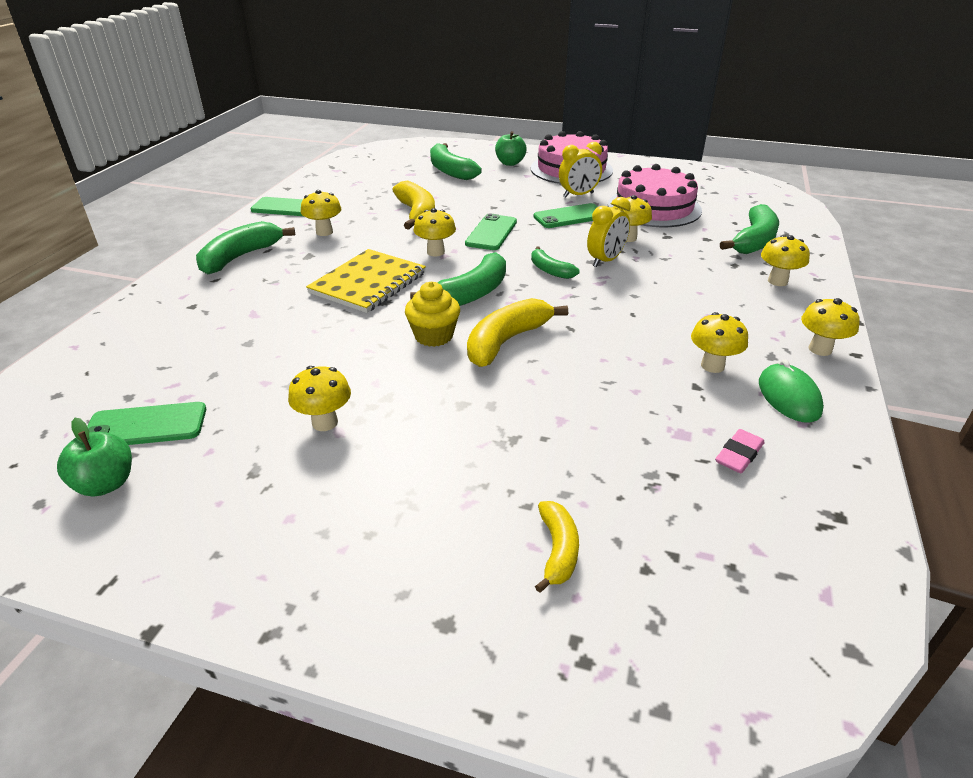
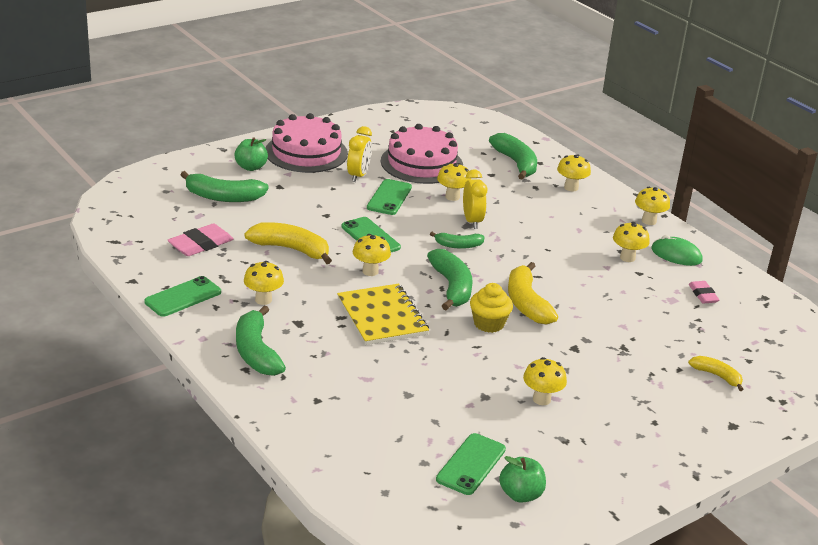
camera: 55 degrees left, 5 degrees down
(371, 187) = (201, 244): none -> pink eraser

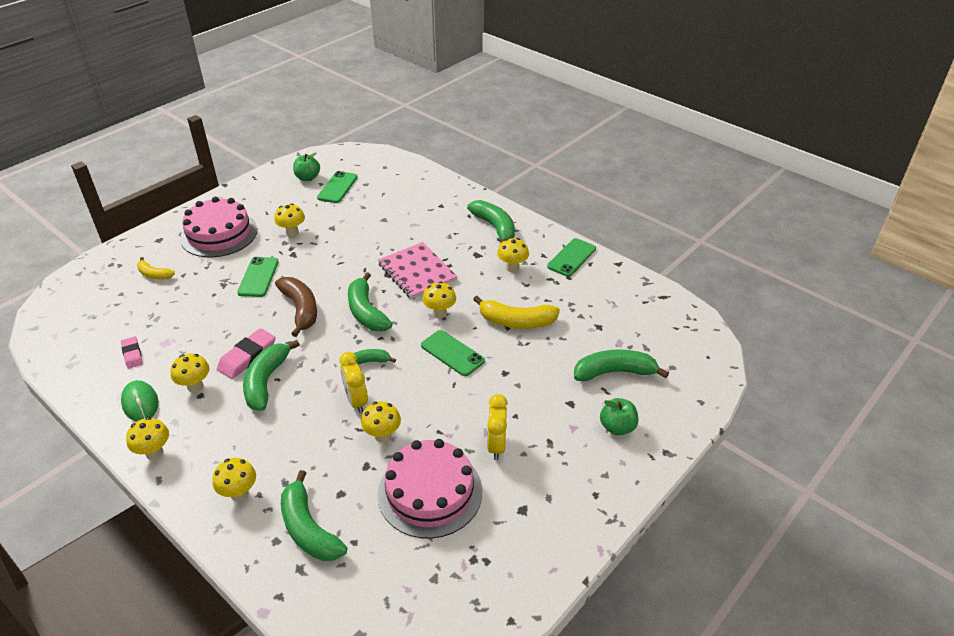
camera: 170 degrees right, 10 degrees up
(201, 244) = (594, 309): pink eraser -> pink eraser (247, 357)
(306, 152) = (573, 474): pink cake -> pink cake (219, 234)
(382, 317) = (417, 272): yellow notebook -> pink notebook
(389, 197) = (451, 416): green phone -> green phone (258, 277)
(488, 324) = (332, 283): yellow cupcake -> none
(526, 303) = (300, 309): yellow banana -> brown banana
(558, 249) = (266, 381): none -> green banana
(676, 255) = (140, 403): green mouse -> green mouse turned 45 degrees clockwise

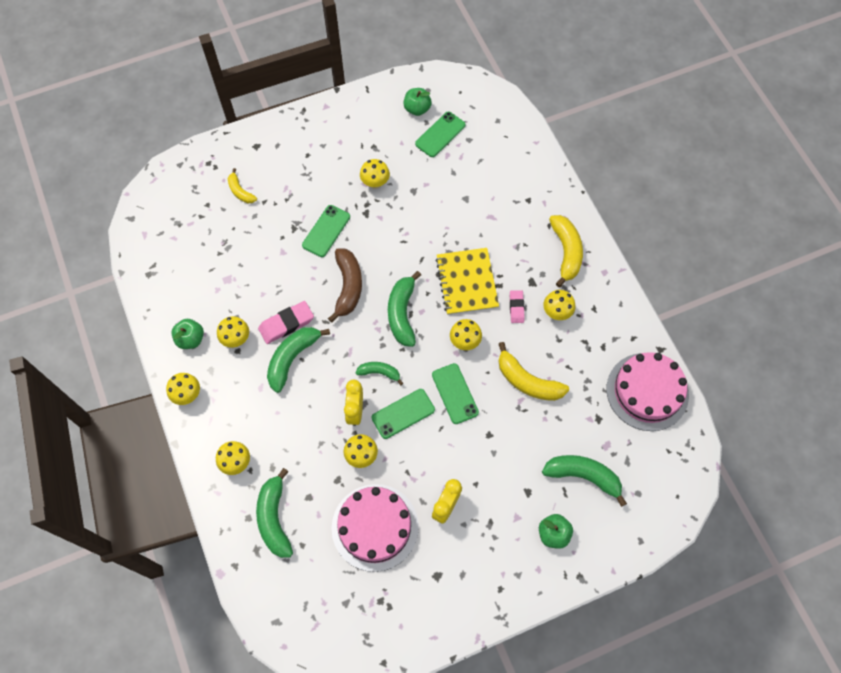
camera: 25 degrees right, 25 degrees up
(132, 354) = (198, 282): pink eraser -> pink eraser (516, 307)
(140, 403) = (191, 339): green mouse -> green apple
(219, 234) = (310, 159): pink cake -> pink cake (647, 391)
(417, 272) = (467, 282): pink notebook -> yellow notebook
(495, 227) = (566, 252): green banana -> yellow banana
(571, 257) = (619, 323): green phone -> green phone (403, 414)

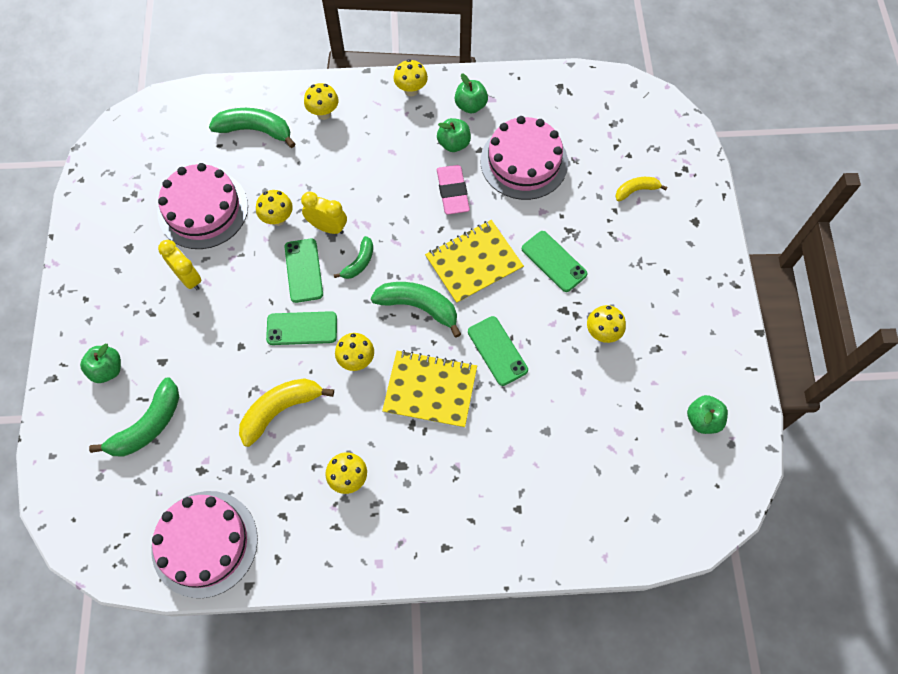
camera: 110 degrees right, 0 degrees up
(236, 339) = (454, 144): yellow mushroom -> green apple
(238, 279) = (524, 162): none -> pink cake
(292, 358) = (411, 187): green banana -> none
(348, 287) = (474, 263): brown banana -> yellow notebook
(440, 134) = (653, 434): green phone -> green phone (497, 351)
(516, 307) = (375, 434): pink eraser -> none
(566, 252) = (425, 526): yellow banana -> none

